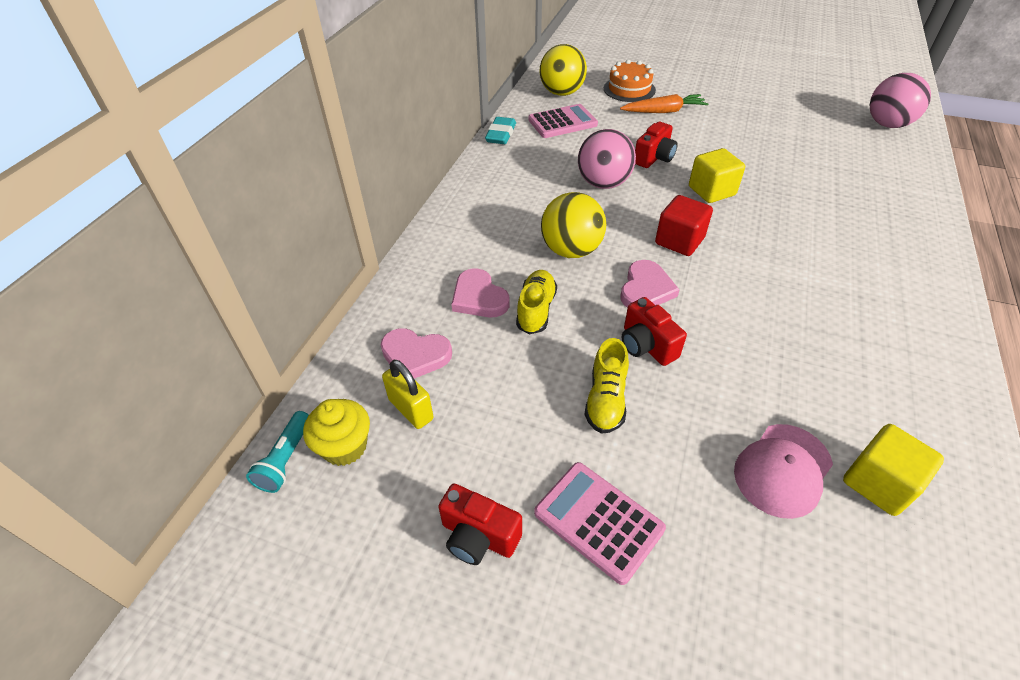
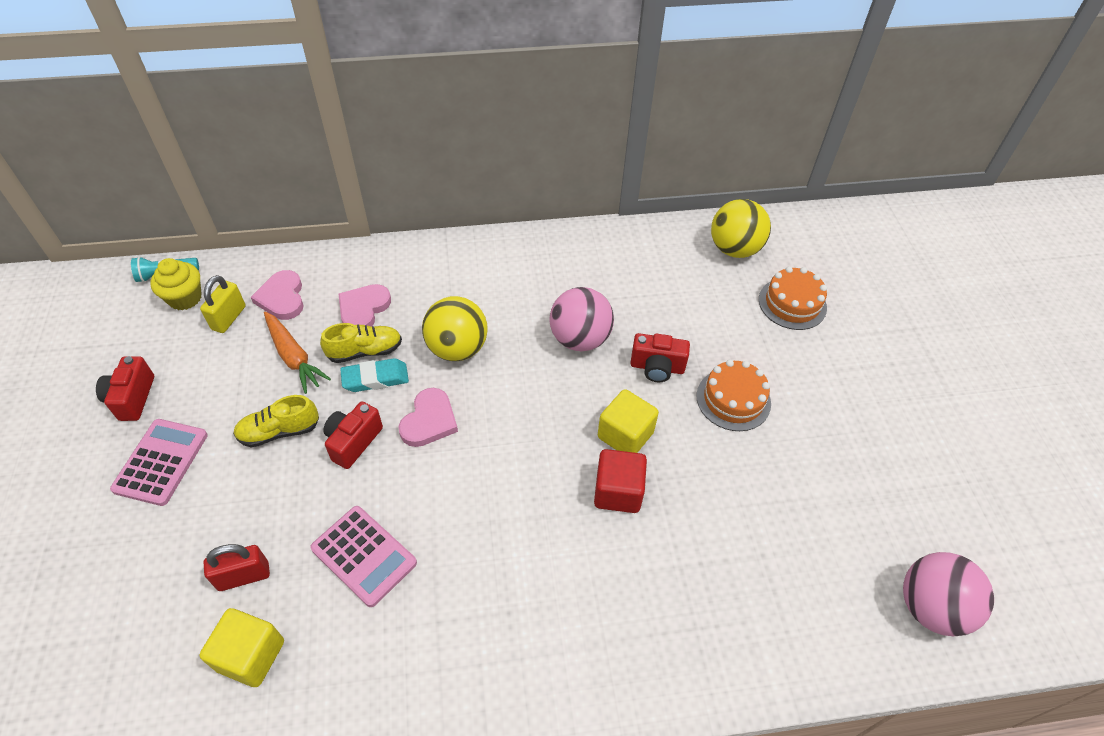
camera: 60 degrees right, 5 degrees up
(501, 134) = (614, 232): turquoise eraser -> turquoise eraser (375, 378)
(562, 122) = (673, 270): pink calculator -> pink calculator (364, 556)
(646, 289) = (429, 421): pink heart -> pink heart turned 60 degrees counterclockwise
(663, 111) = (765, 349): orange carrot -> orange carrot (294, 357)
(679, 241) = (517, 428): red cube -> red cube (618, 492)
(701, 137) = (733, 399): none -> orange cake
(783, 470) = (243, 576): pink cap -> red padlock

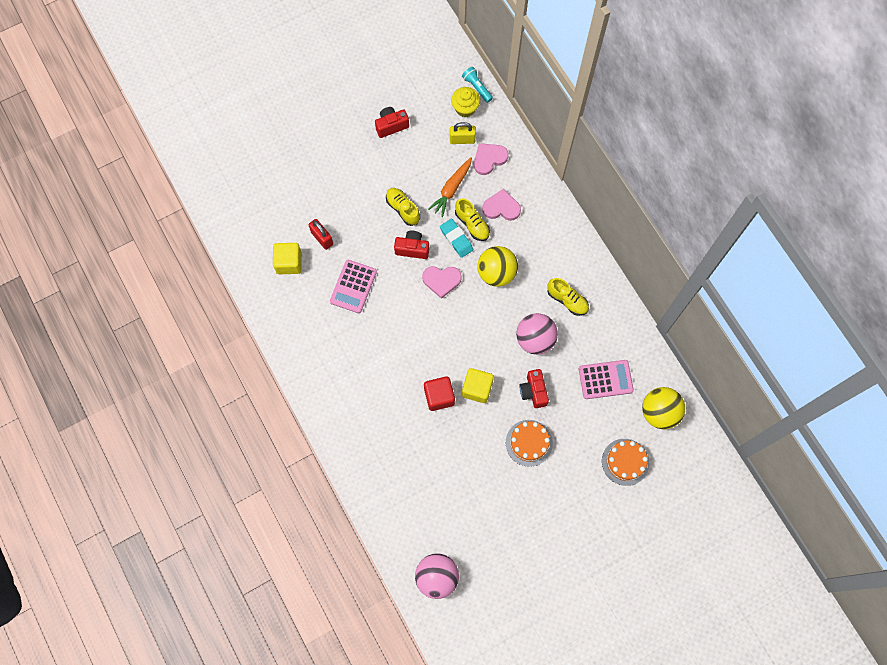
camera: 70 degrees right, 20 degrees up
(161, 462) = (362, 164): pink calculator -> pink calculator (605, 379)
(540, 286) = (567, 300): none -> yellow shoe

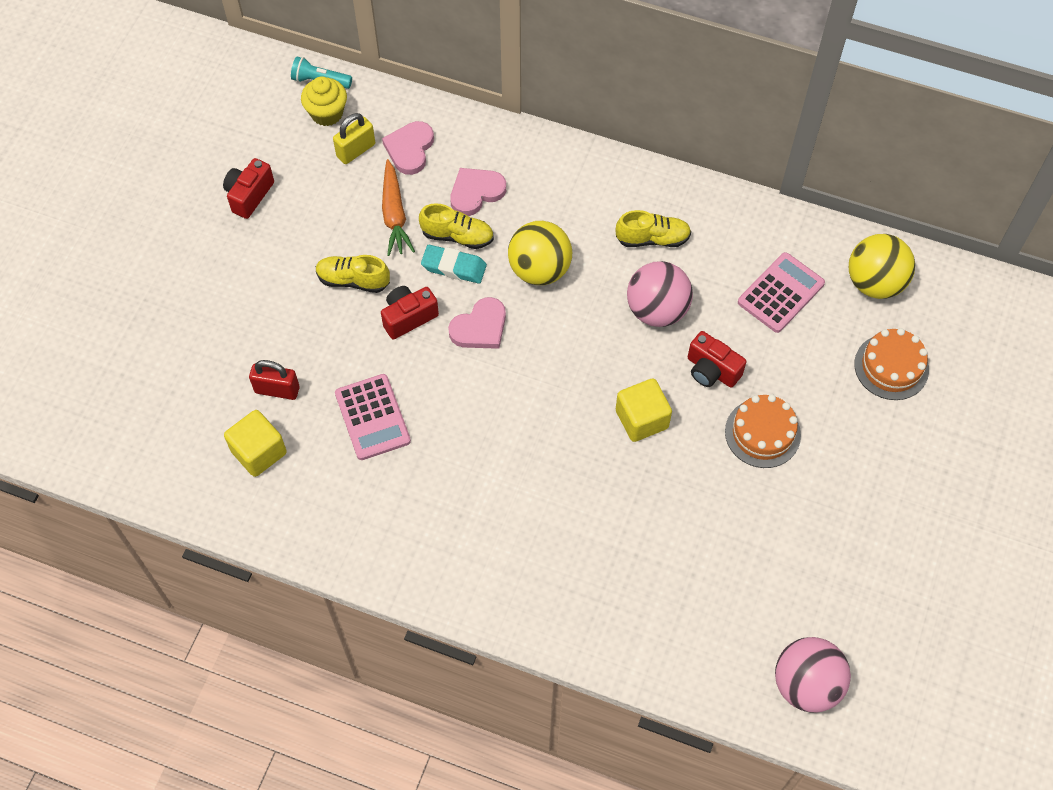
camera: 40 degrees left, 10 degrees down
(439, 396) = (604, 464): red cube -> none

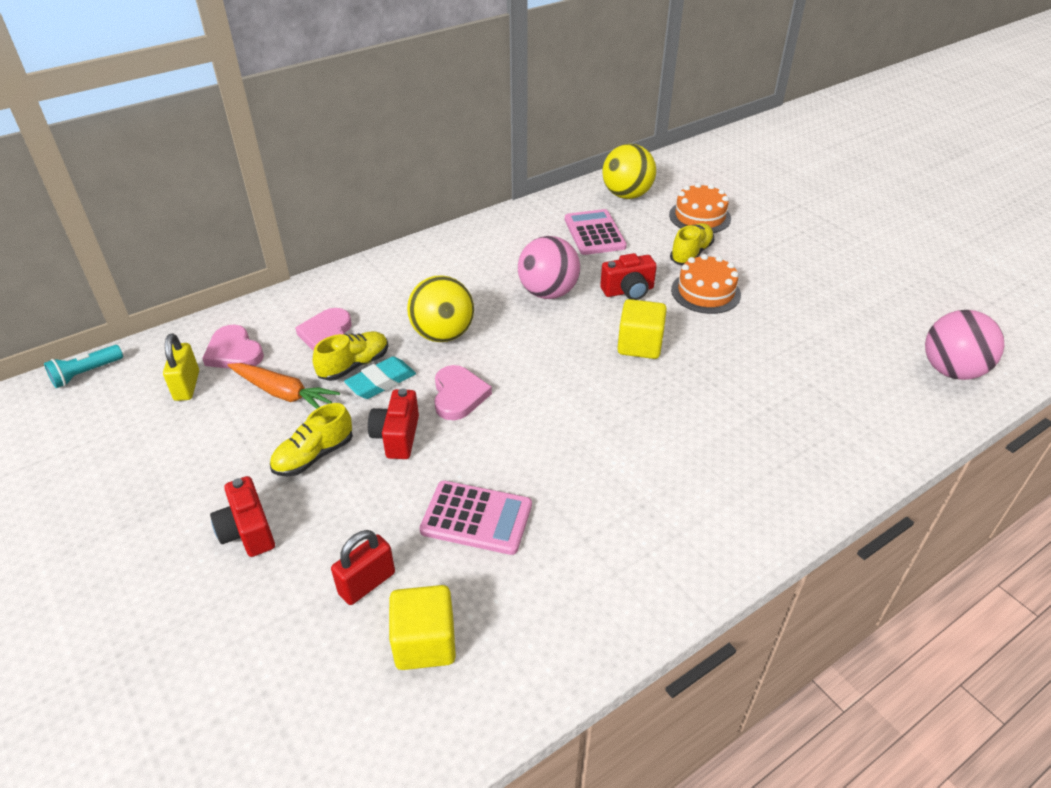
camera: 55 degrees left, 20 degrees down
(249, 195) = (124, 487): red camera -> red camera (248, 531)
(327, 113) = (123, 386): yellow cupcake -> none
(652, 238) = (483, 267): yellow shoe -> yellow shoe (691, 254)

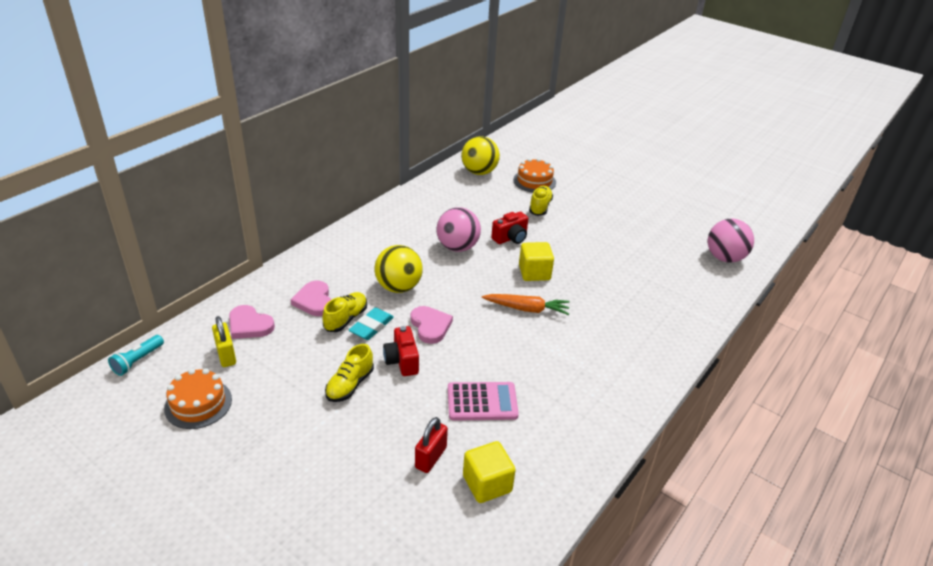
camera: 20 degrees left, 5 degrees down
(248, 531) = (330, 443): red camera -> none
(283, 393) = (304, 347): orange carrot -> orange carrot (526, 309)
(594, 233) = (469, 202): pink calculator -> none
(705, 292) = (560, 231): orange cake -> orange cake (198, 403)

